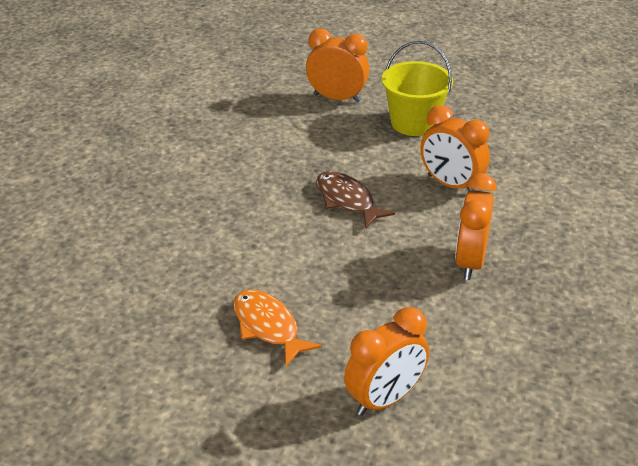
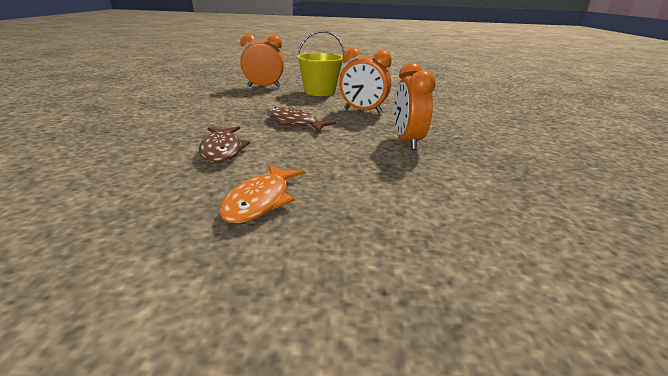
camera: 20 degrees left, 10 degrees down
(249, 242) = (222, 150): none -> brown fish
(268, 327) = (260, 201): orange fish -> orange fish turned 105 degrees counterclockwise
(385, 399) = (413, 238): orange clock -> none

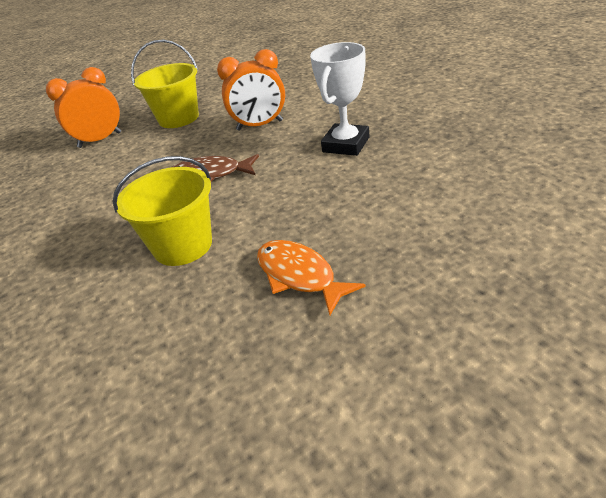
camera: 25 degrees left, 10 degrees up
(222, 150) = (183, 246): brown fish -> yellow bucket
(260, 201) = (299, 276): orange fish -> orange fish turned 150 degrees clockwise
(407, 141) = (346, 145): orange clock -> white trophy

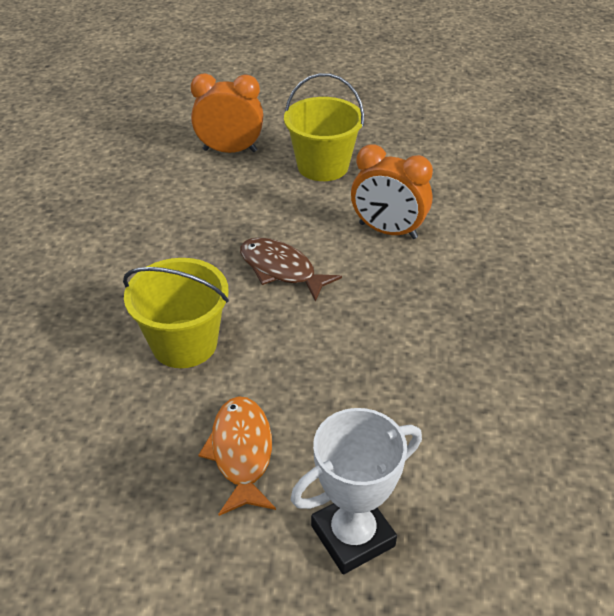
camera: 30 degrees right, 5 degrees up
(346, 145) = (442, 320): white trophy -> white trophy (352, 535)

